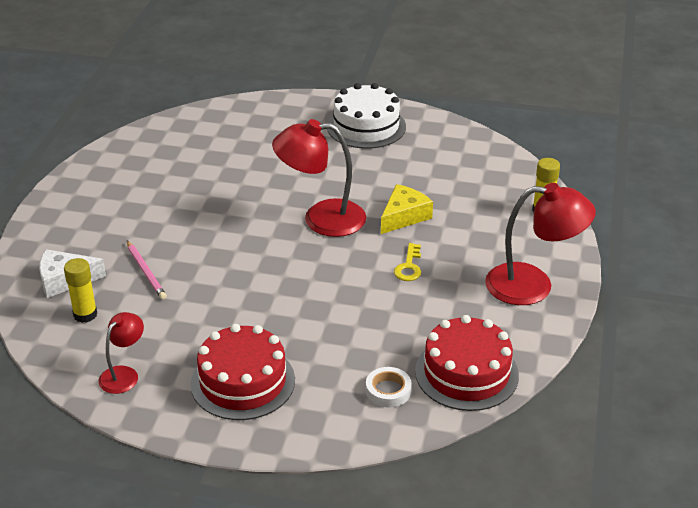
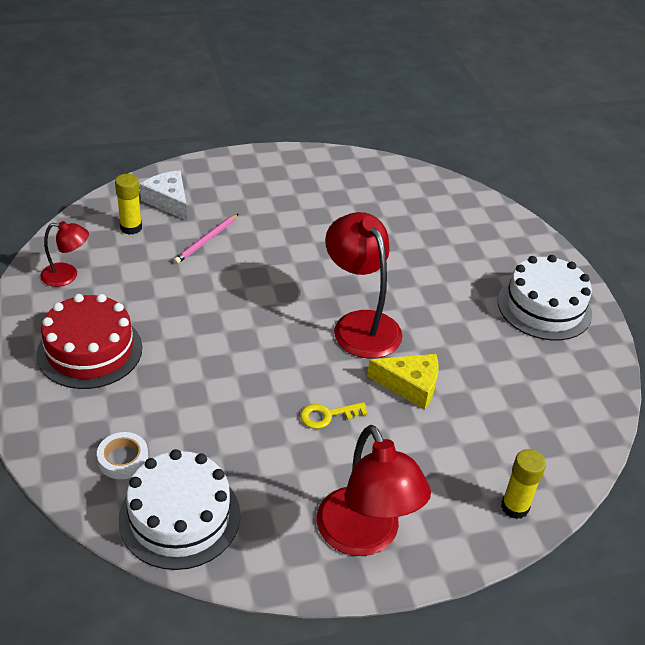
camera: 60 degrees right, 5 degrees up
(466, 373) = (179, 517): red cake -> white cake

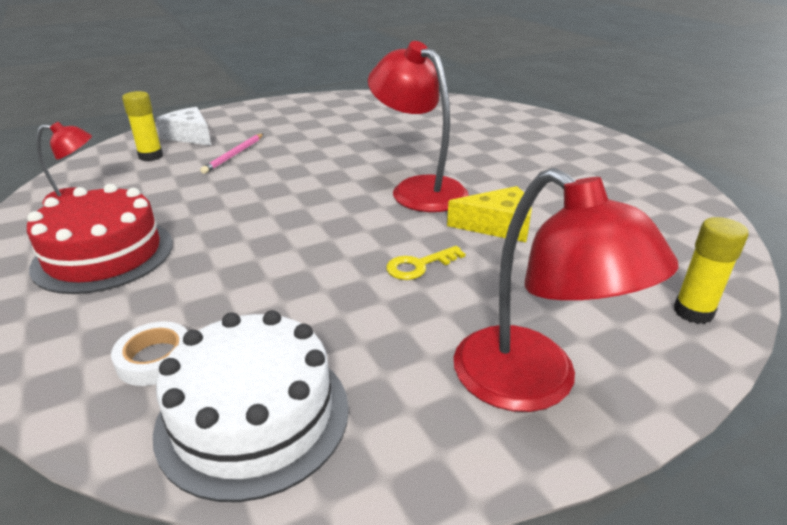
camera: 10 degrees left, 10 degrees down
(544, 307) = (587, 154): white cake -> none

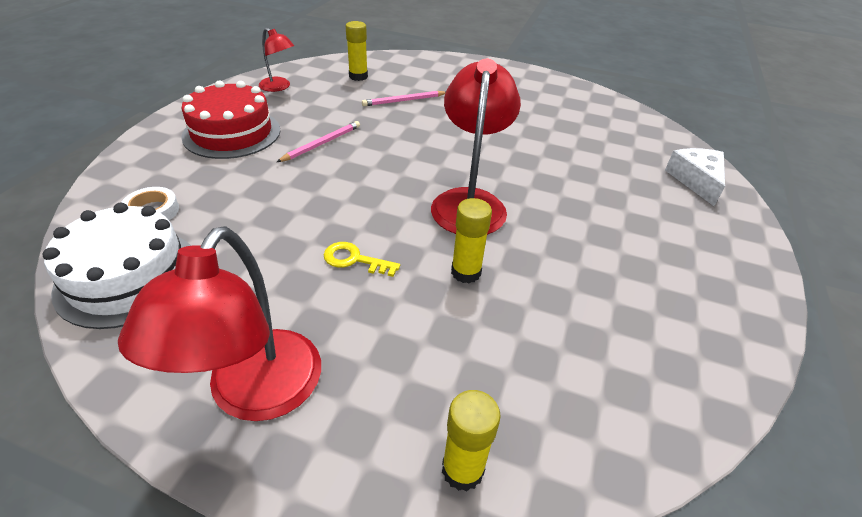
camera: 45 degrees right, 10 degrees up
(189, 136) = (404, 71): white cheese -> white cheese (696, 180)
(224, 215) = (322, 143): none -> pink pencil
(498, 226) = (466, 272): yellow cheese -> yellow glue stick

